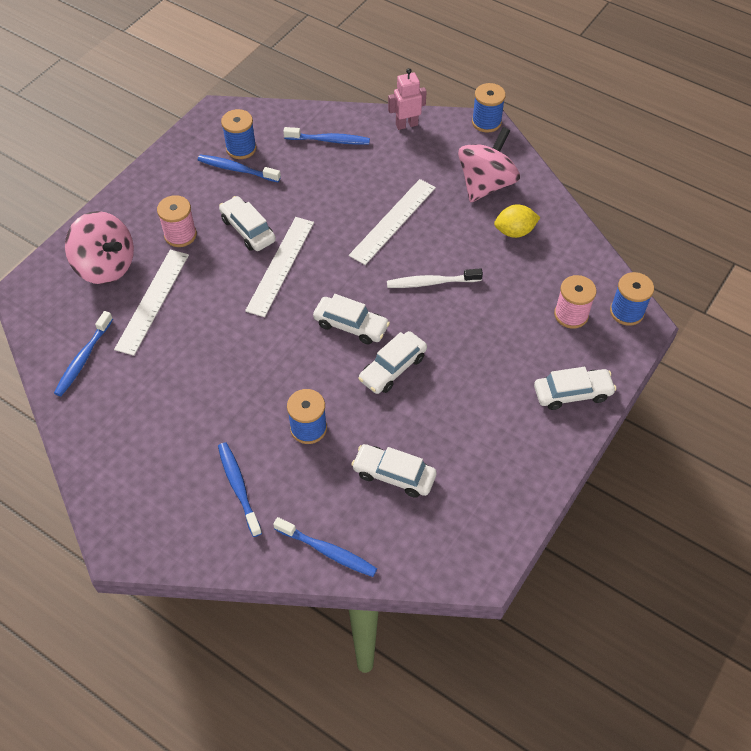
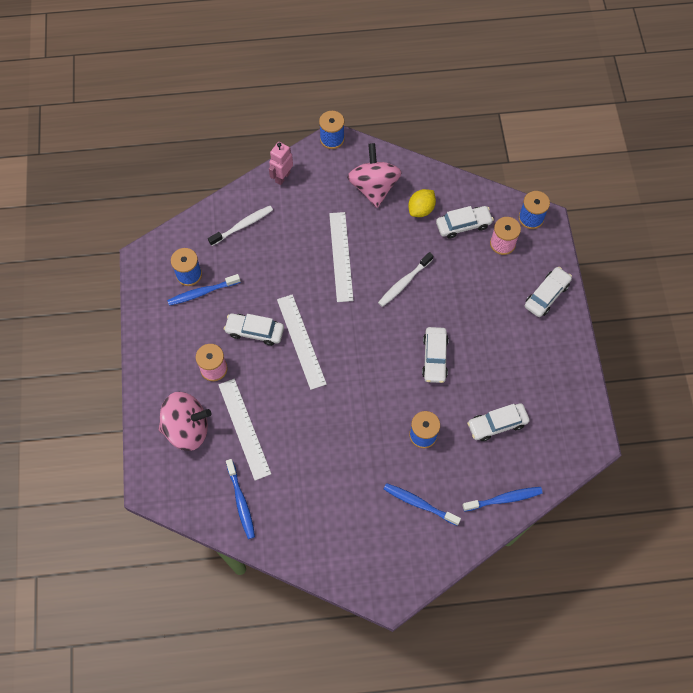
camera: 40 degrees left, 10 degrees up
(329, 140) = (242, 225): blue toothbrush -> white toothbrush
(351, 325) = (384, 349): white car -> white car (463, 225)

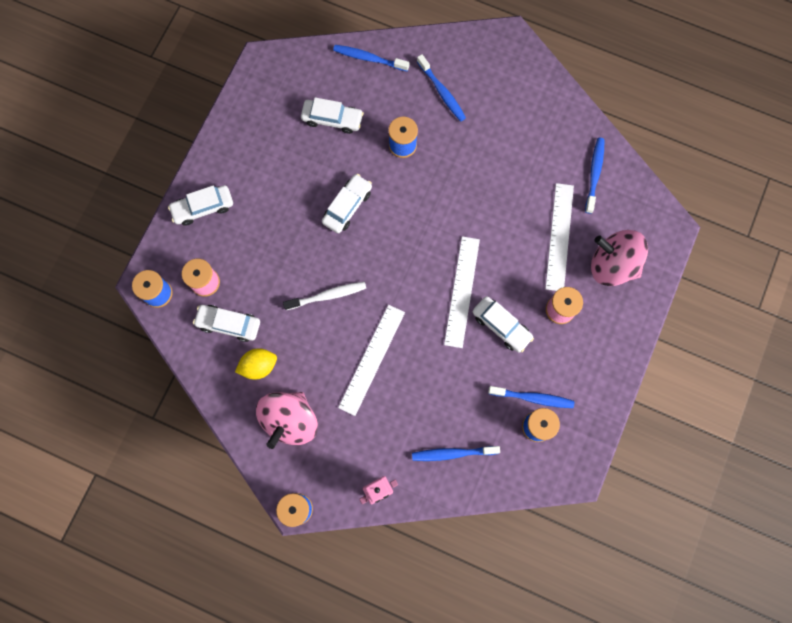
camera: 150 degrees left, 10 degrees up
(242, 225) = (453, 453): white toothbrush -> blue toothbrush

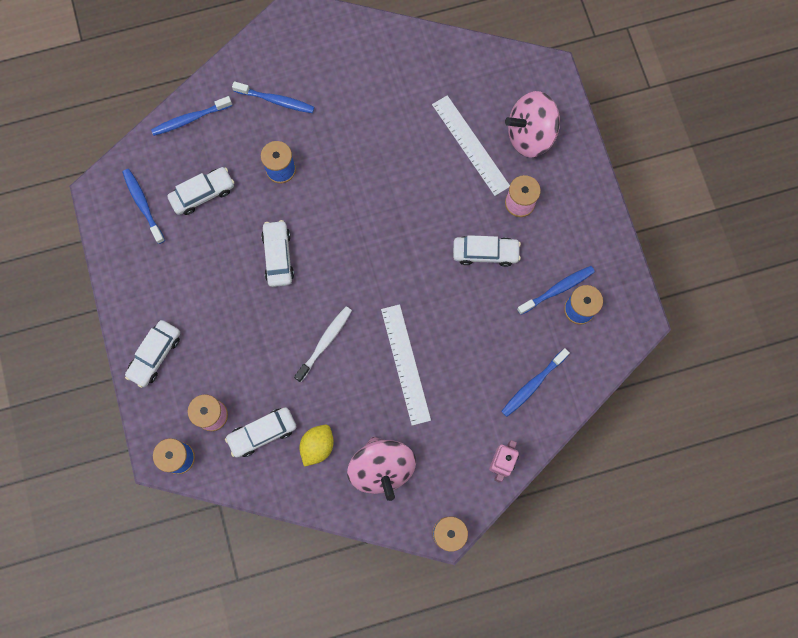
camera: 40 degrees left, 0 degrees up
(461, 291) = (430, 251): white ruler -> none
(594, 174) = (456, 73): blue toothbrush -> blue toothbrush (143, 205)

